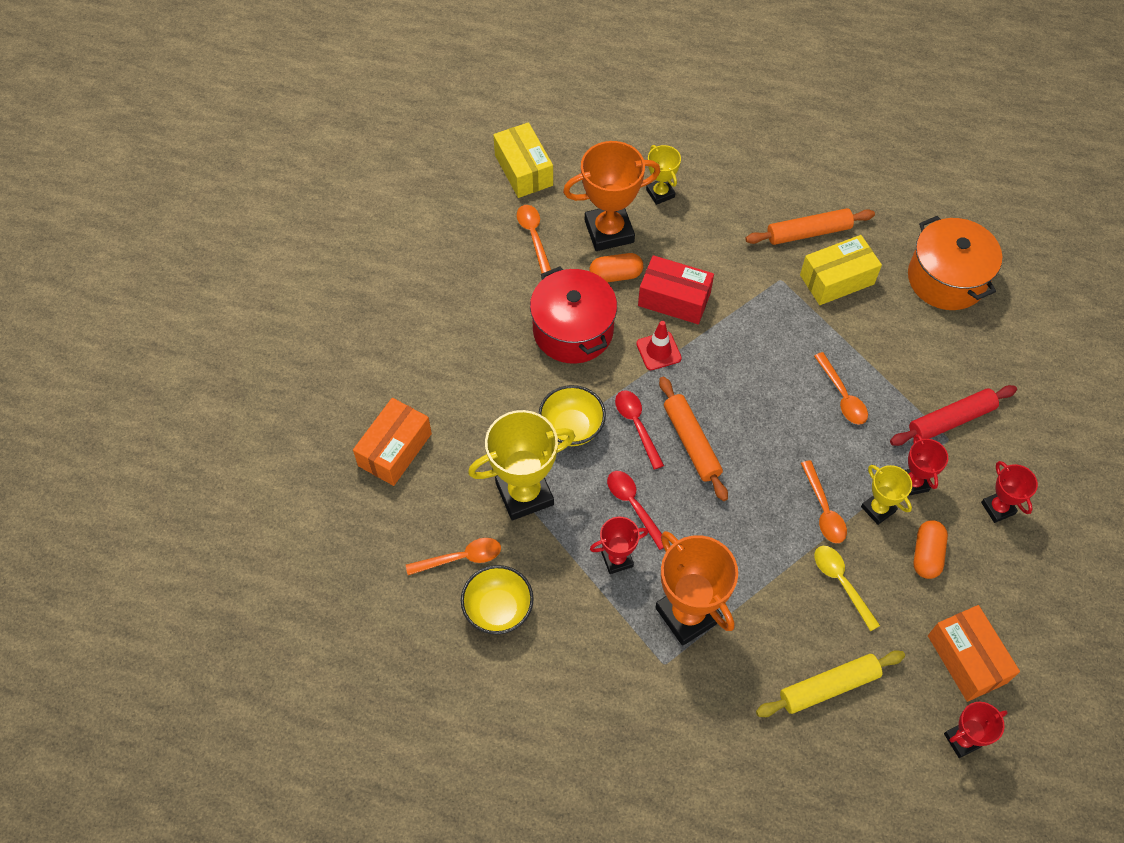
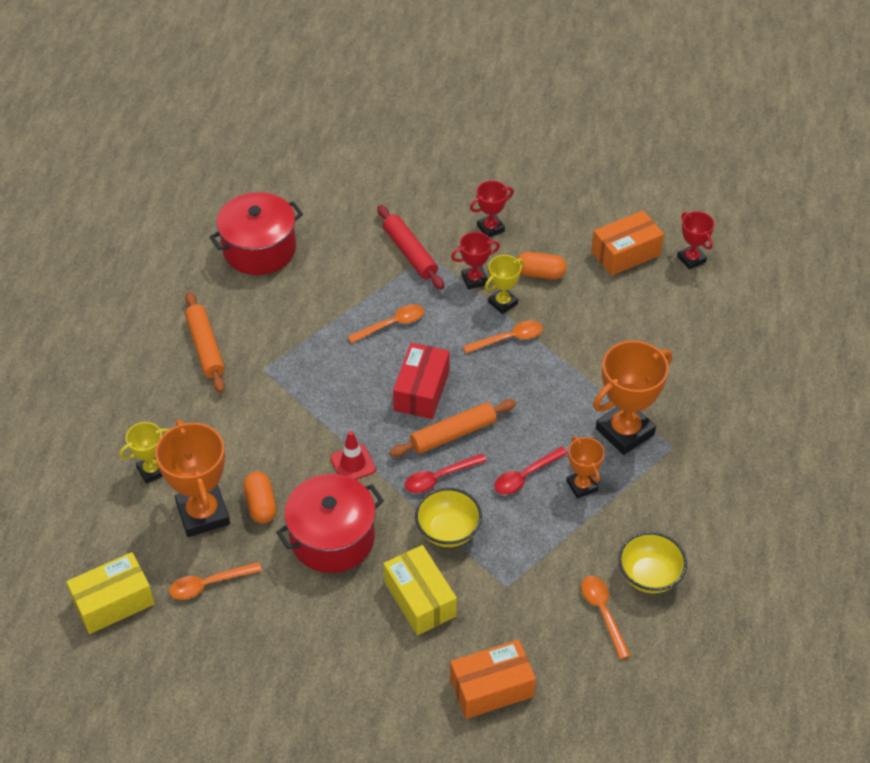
camera: 95 degrees left, 10 degrees down
(395, 449) = (491, 688): orange box -> orange box turned 45 degrees counterclockwise
(524, 493) = (526, 565): yellow trophy -> none
(617, 559) = (582, 486): red trophy -> orange trophy
(674, 299) = (290, 453): red box -> red box (421, 391)
(828, 687) = (668, 337): yellow rolling pin -> none
(837, 279) = (262, 326): yellow box -> yellow box (420, 599)
(841, 583) = (575, 328): yellow spoon -> none
(946, 279) = (259, 249): orange pot -> red pot

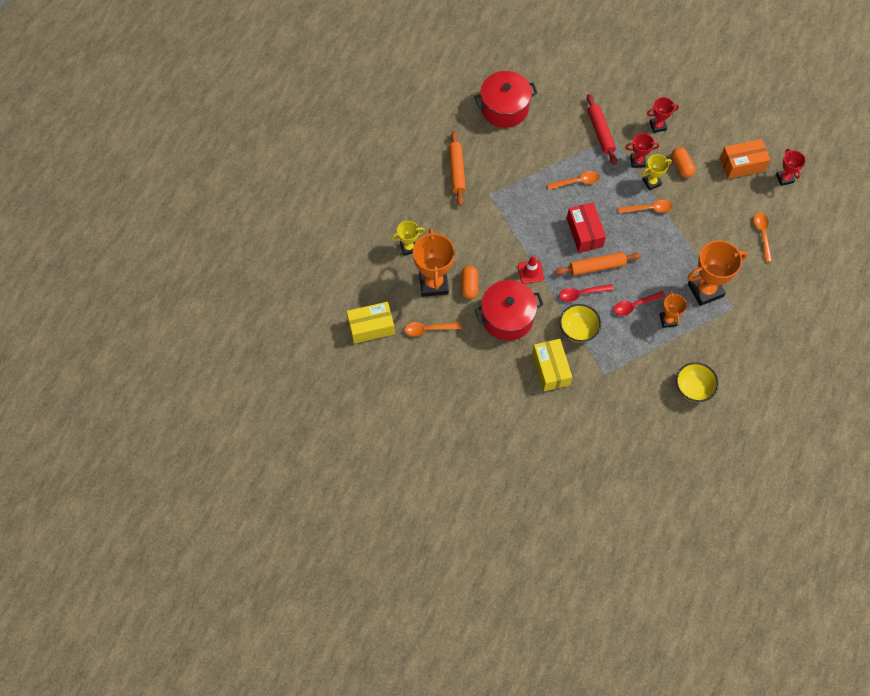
camera: 15 degrees right, 15 degrees up
(421, 391) = (584, 232): red box -> red box turned 45 degrees counterclockwise
(491, 688) = (579, 434): orange box -> none
(540, 273) = (681, 166): orange capsule -> orange capsule turned 45 degrees clockwise
(603, 612) = (658, 404): orange spoon -> orange spoon (762, 234)

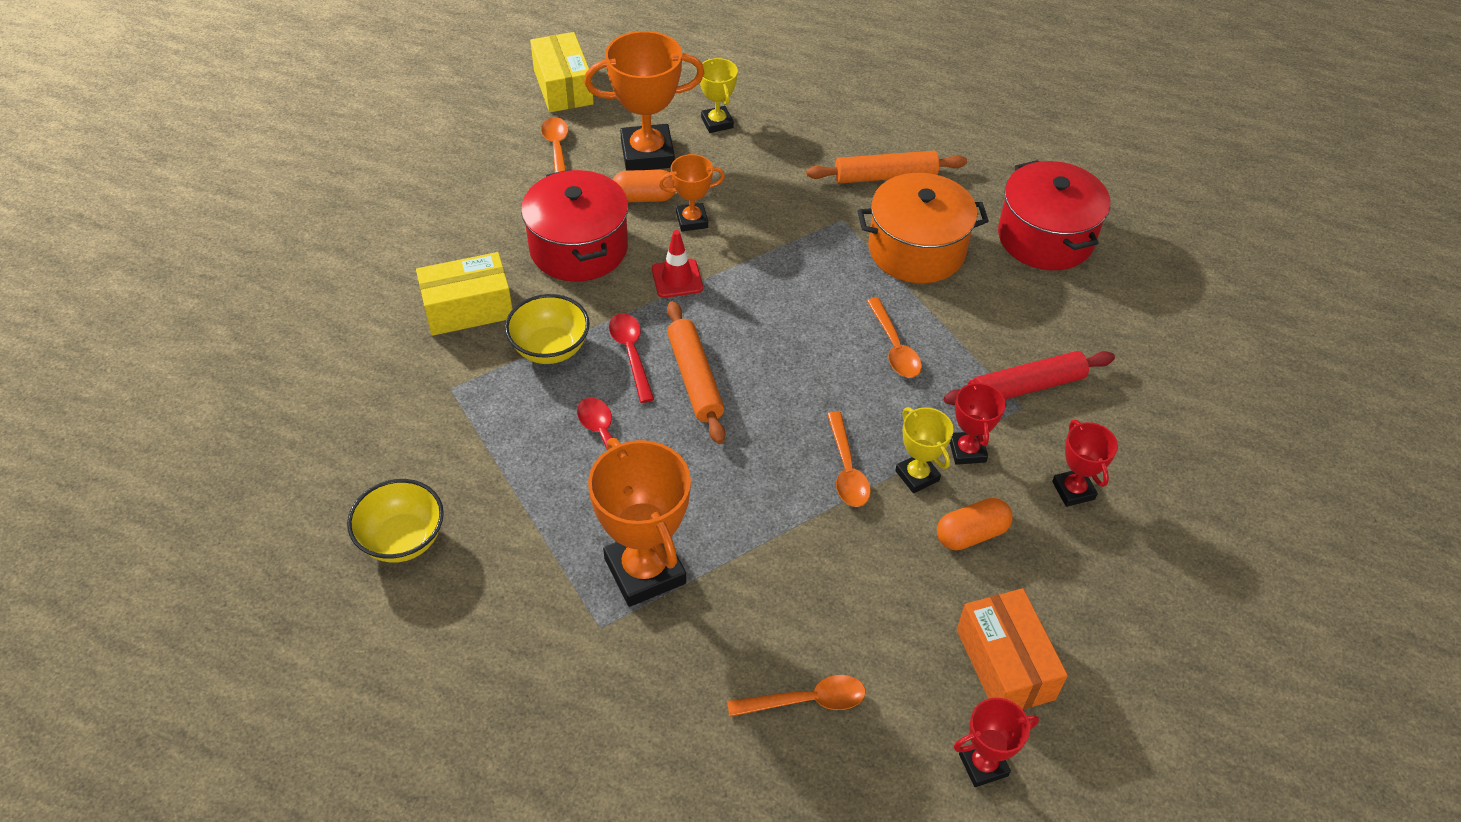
camera: 85 degrees right, 15 degrees down
(512, 164) = (916, 250): none -> orange pot
(584, 232) = (774, 359): red box -> none
(668, 320) = (569, 498): orange trophy -> orange trophy (692, 220)

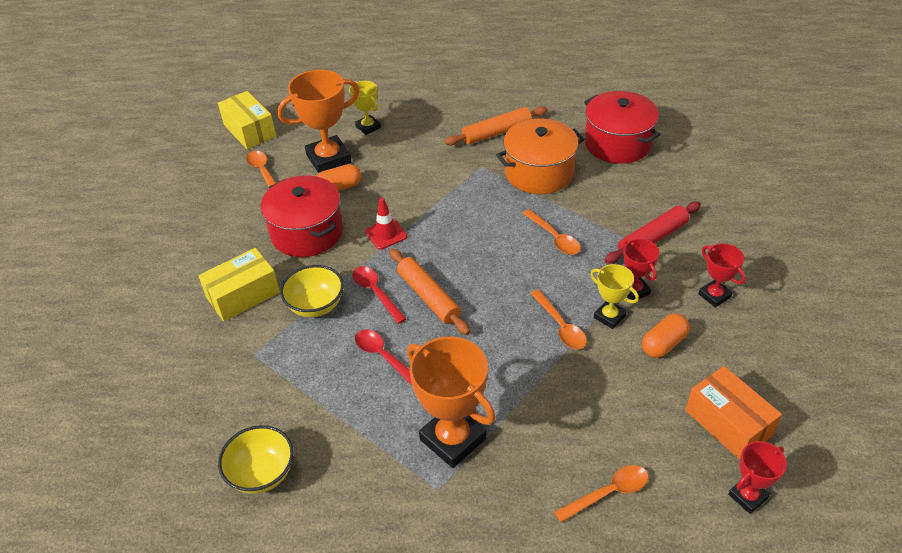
camera: 15 degrees left, 5 degrees down
(692, 220) = (379, 193): orange trophy -> none

